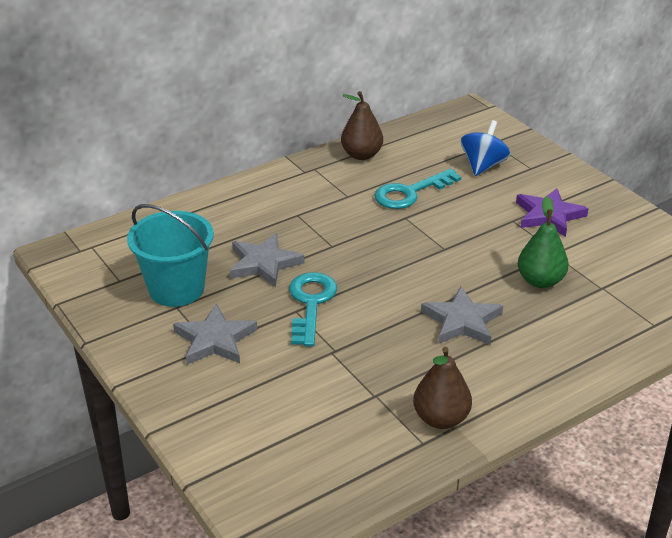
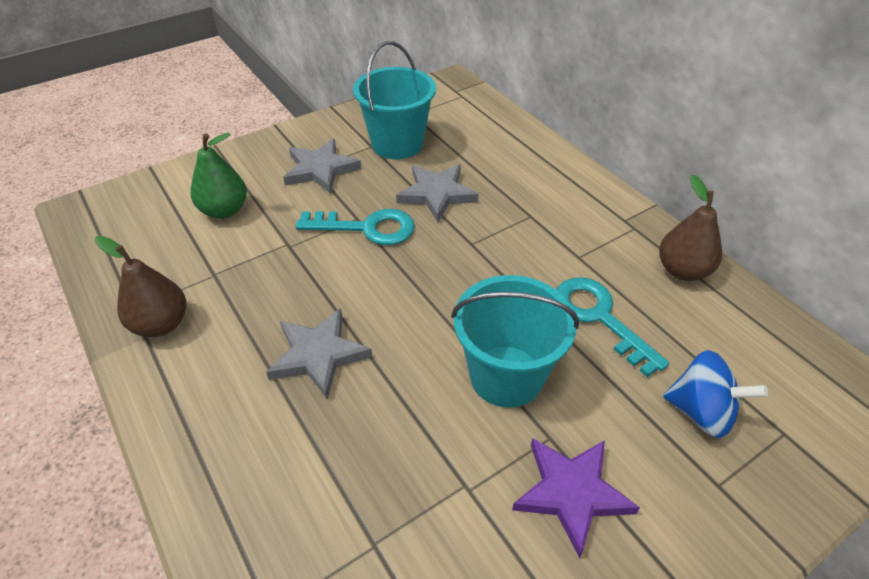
camera: 90 degrees right, 10 degrees up
(468, 234) = (506, 376): none -> turquoise bucket
(540, 281) = (395, 455): green pear -> green pear (224, 210)

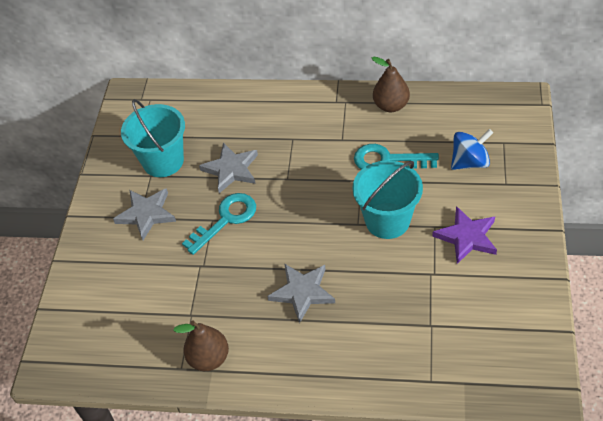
camera: 45 degrees left, 5 degrees up
(224, 210) = (135, 284): green pear -> none

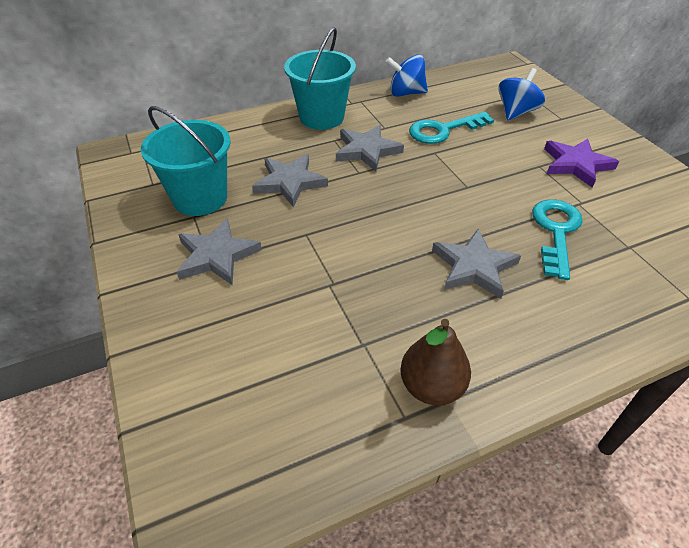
camera: 35 degrees left, 5 degrees down
(226, 219) = (322, 228): turquoise key -> turquoise key (556, 231)
(309, 159) = (367, 150): none -> grey star
(387, 220) = (493, 175): turquoise bucket -> turquoise bucket (321, 117)
(391, 106) = (406, 93): brown pear -> blue spinning top

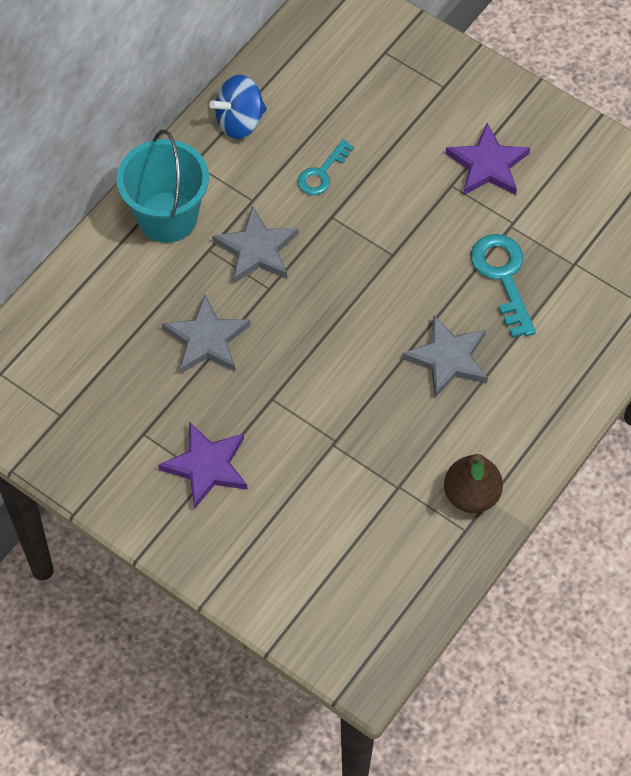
camera: 30 degrees left, 15 degrees up
(200, 198) = (130, 408): turquoise bucket -> none
(216, 255) = (206, 466): grey star -> purple star
(443, 130) = (322, 173): turquoise key -> turquoise key, size x0.63
(516, 112) = (388, 99): blue spinning top -> none

